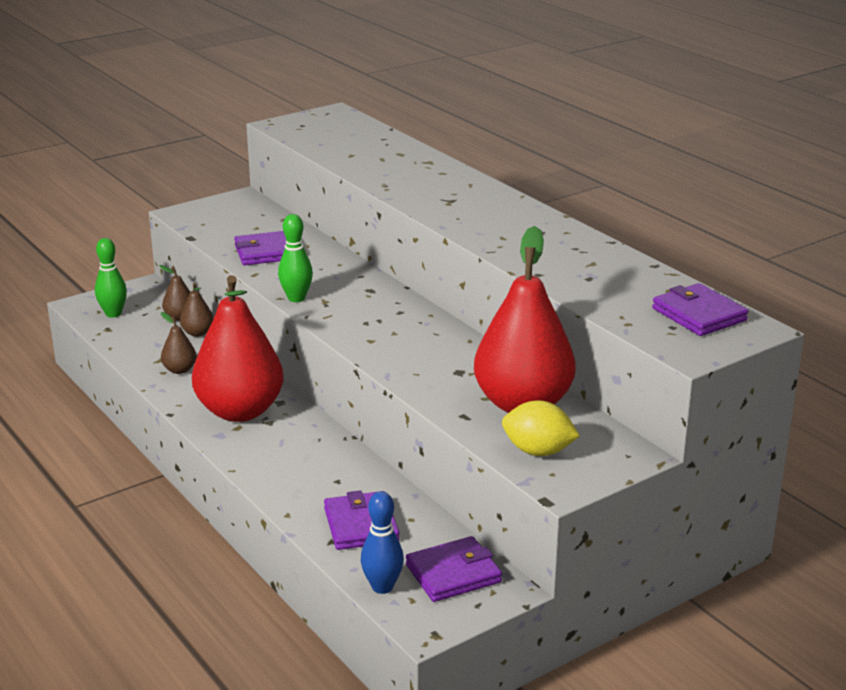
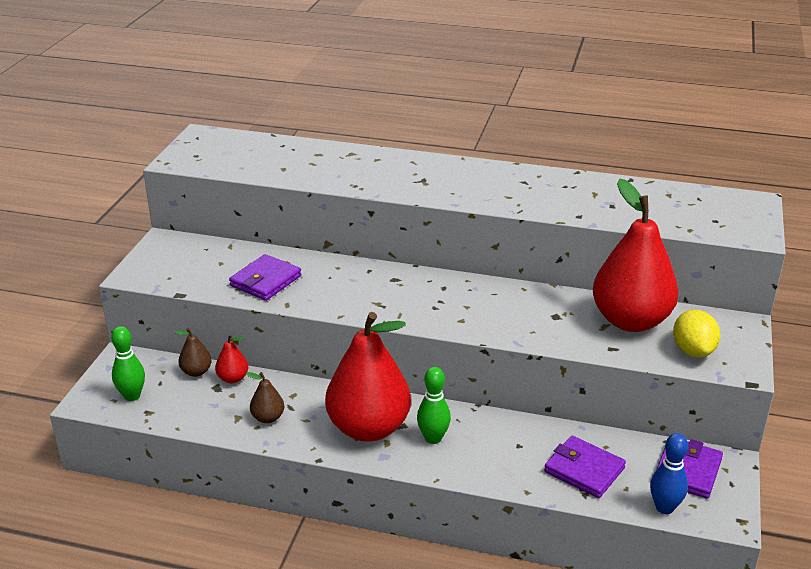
camera: 40 degrees left, 5 degrees up
(198, 333) = (233, 378): brown pear -> red pear
(296, 298) = (353, 310): green bowling pin -> green bowling pin (433, 438)
(538, 451) = (693, 351): yellow lemon -> yellow lemon turned 75 degrees counterclockwise
(699, 314) = (713, 205): purple wallet -> none

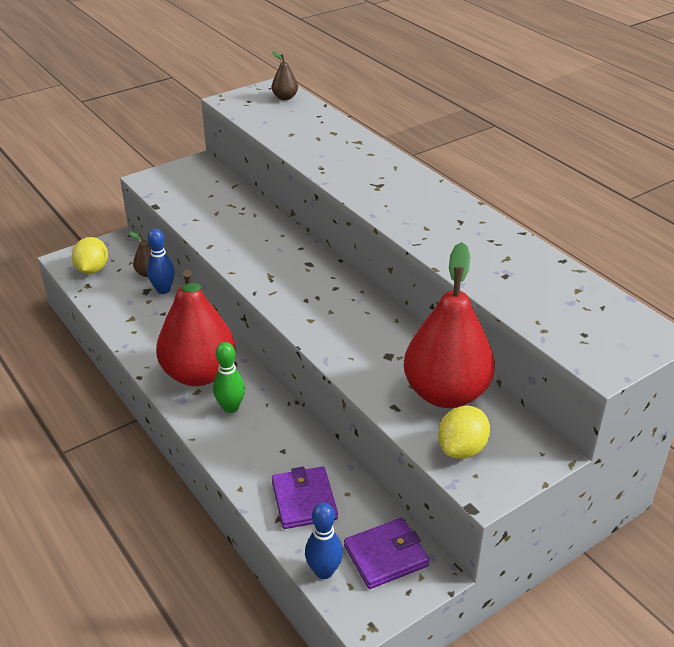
camera: 40 degrees right, 5 degrees up
(132, 396) = (92, 269): green bowling pin -> yellow lemon
(233, 378) = (163, 290): red pear -> blue bowling pin
(265, 281) = (220, 222): purple wallet -> none
(268, 418) = (148, 329): brown pear -> brown pear (285, 97)

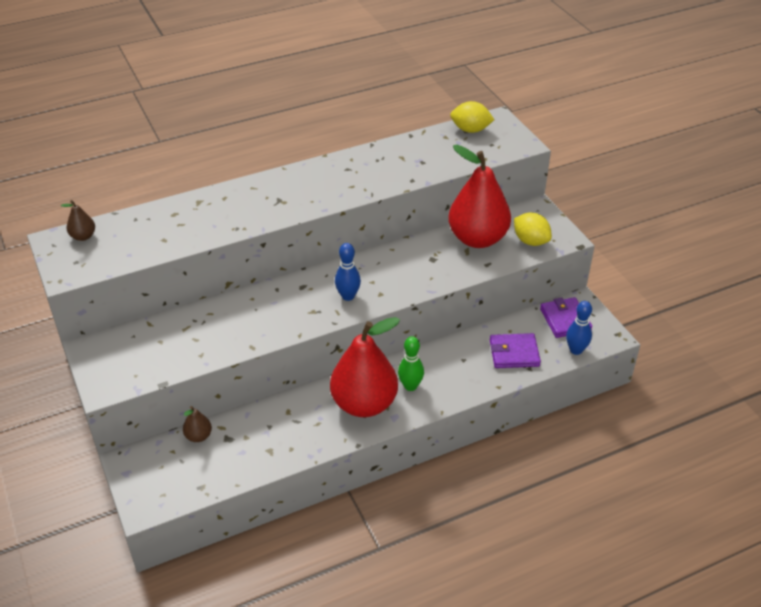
camera: 80 degrees left, 5 degrees up
(92, 269) = (173, 483): yellow lemon -> yellow lemon (470, 130)
(163, 290) = (231, 425): blue bowling pin -> blue bowling pin (348, 296)

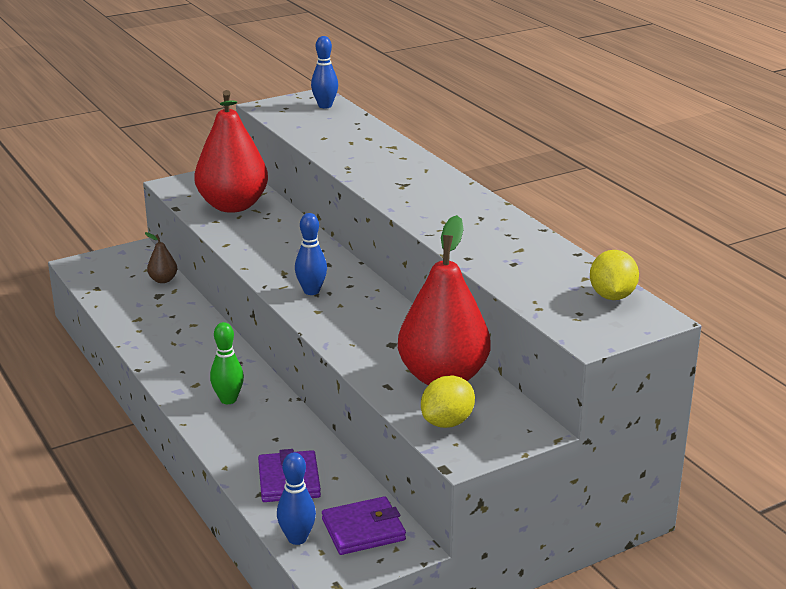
camera: 85 degrees right, 15 degrees down
(83, 236) = (325, 106): brown pear -> blue bowling pin
(364, 404) = (200, 369): red pear -> red pear (233, 206)

